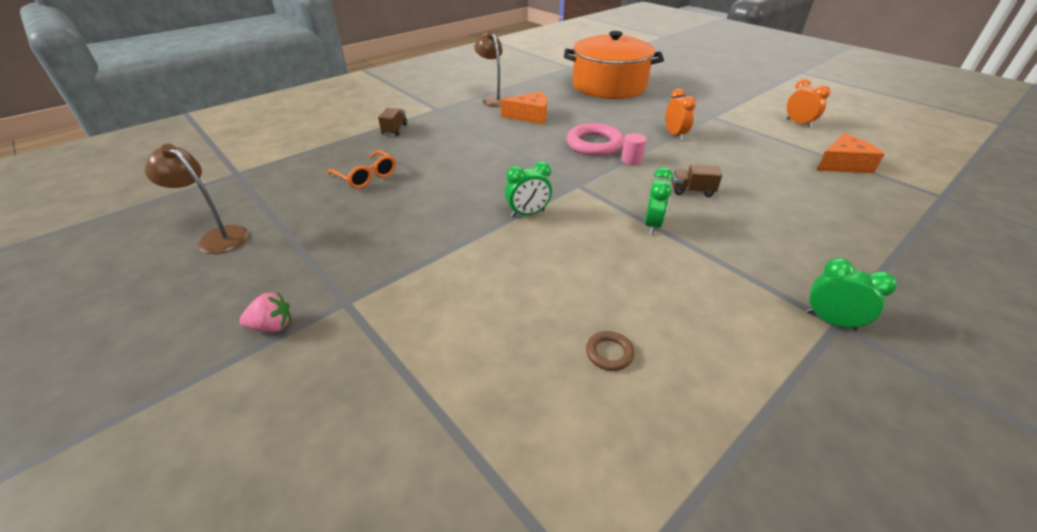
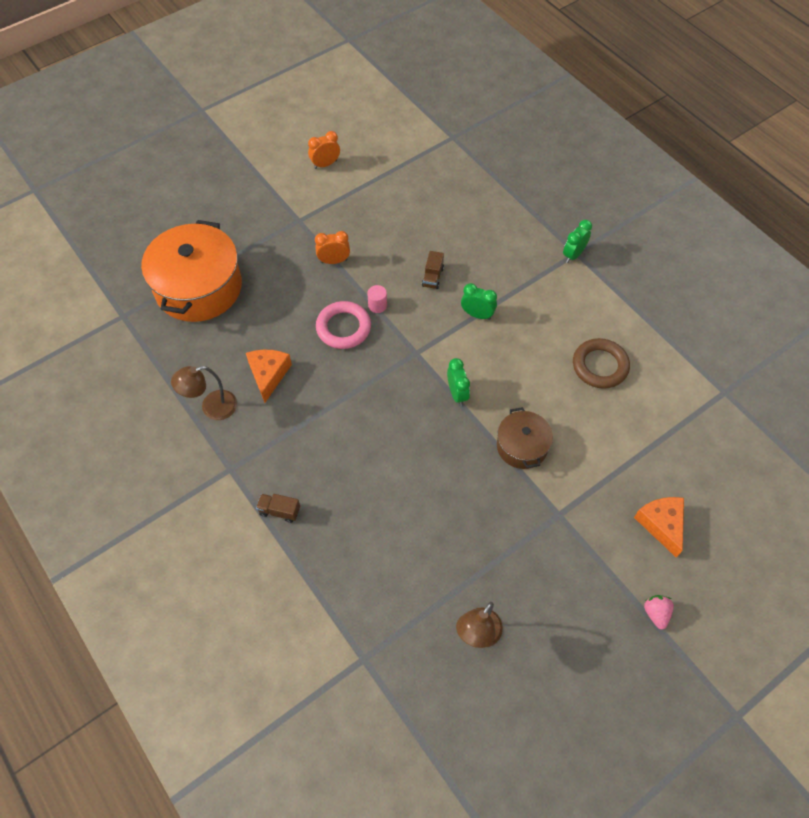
camera: 85 degrees left, 20 degrees up
(272, 326) = (582, 557): pink strawberry -> pink strawberry (656, 613)
(367, 176) = (384, 526): orange glasses -> none
(454, 266) = (522, 446): none -> brown pot
(609, 353) = (600, 366): brown ring -> brown ring, size x2.08
(843, 164) = (402, 169): orange cheese -> orange cheese (661, 524)

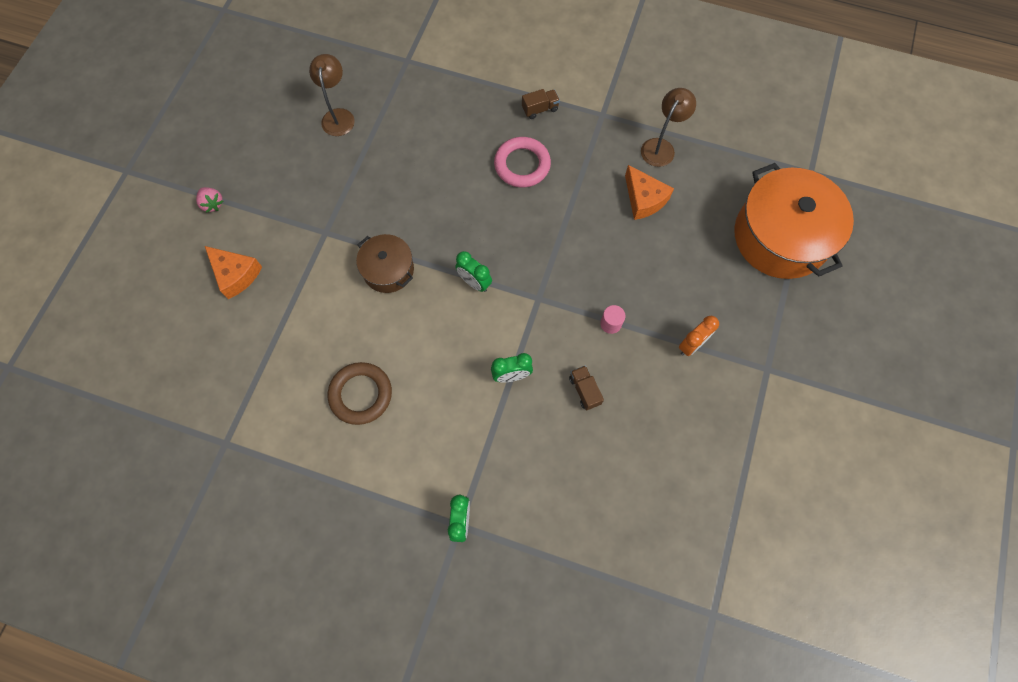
camera: 145 degrees right, 10 degrees up
(325, 164) = (812, 463): orange clock -> none
(343, 328) = (621, 281): pink ring -> pink ring (522, 165)

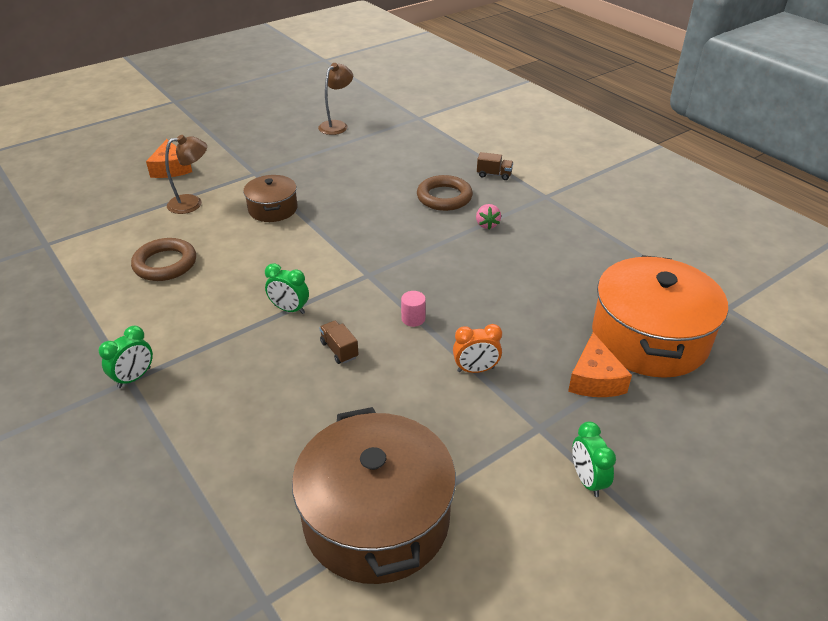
camera: 35 degrees right, 30 degrees down
(212, 204) = (203, 133): pink strawberry -> pink strawberry (487, 224)
(474, 282) = (327, 243): green clock -> green clock (587, 480)
(522, 165) = (444, 197): pink ring -> brown ring
(584, 390) = (339, 350): brown truck -> brown truck turned 45 degrees counterclockwise
(644, 199) = (530, 257): orange cheese -> orange cheese (594, 379)
(661, 147) = (581, 233): brown lamp -> brown lamp (192, 203)
(727, 511) = (376, 518): none -> brown pot

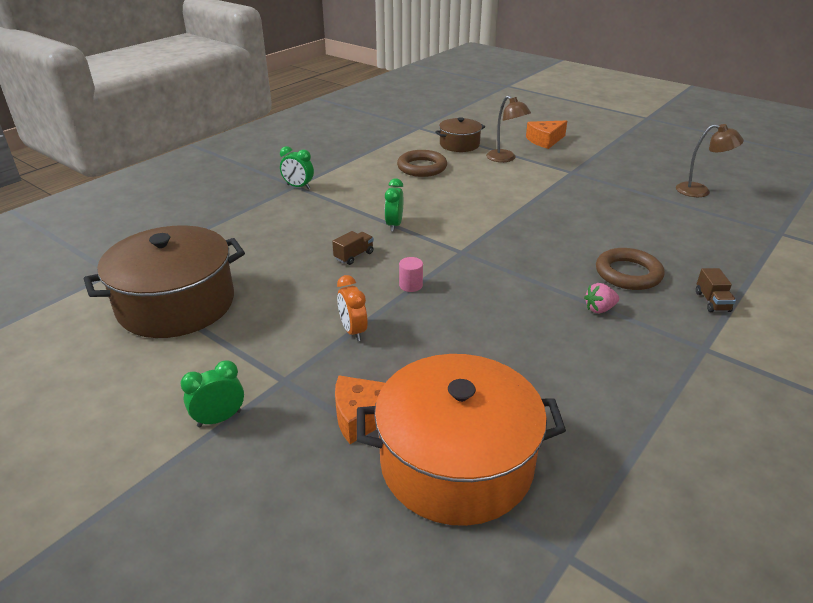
camera: 75 degrees right, 5 degrees down
(273, 209) = (525, 190): brown pot -> brown pot (459, 144)

